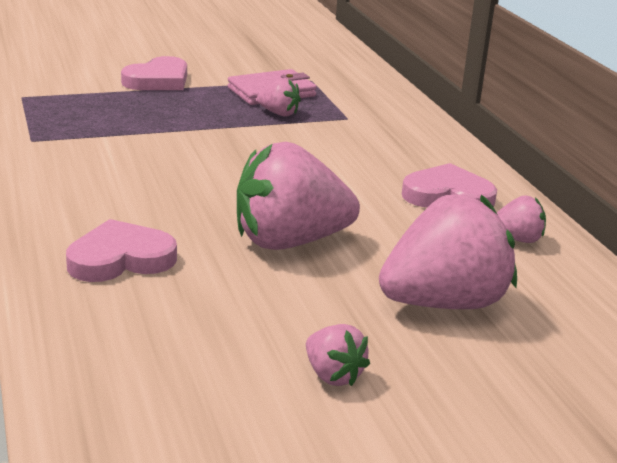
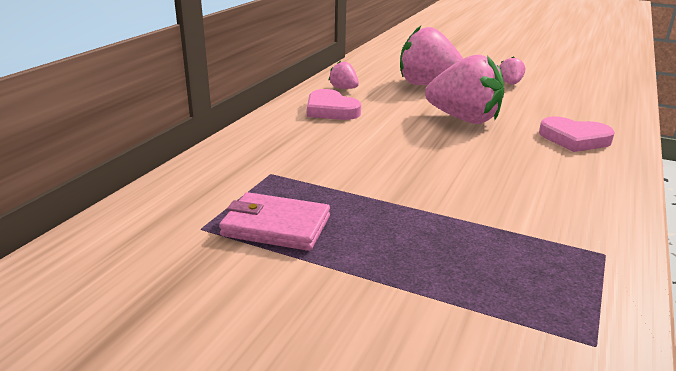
camera: 135 degrees left, 0 degrees up
(158, 80) = (374, 301): pink heart -> none
(279, 113) = (319, 197): pink strawberry -> none

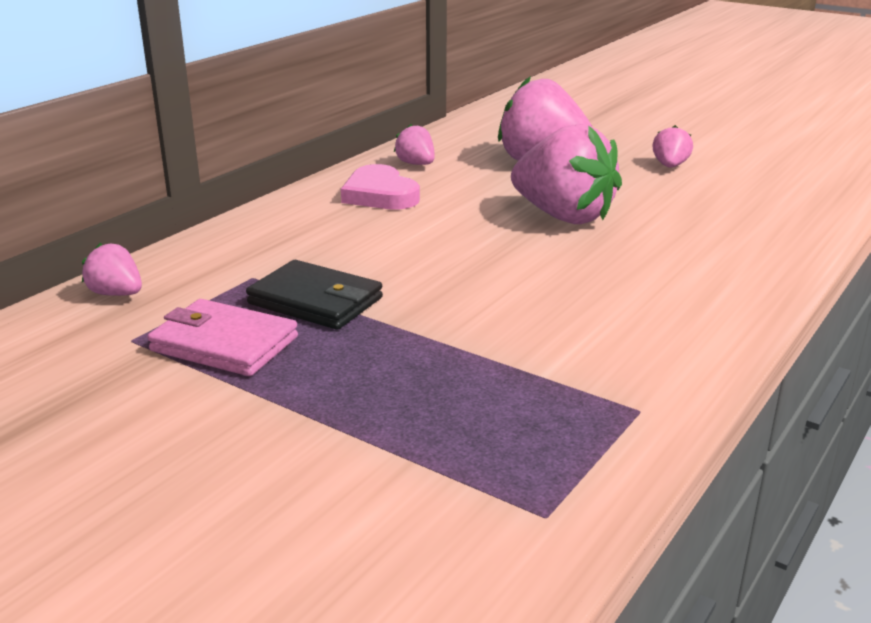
camera: 10 degrees right, 0 degrees up
(172, 192) = (116, 294): none -> pink strawberry
(327, 188) = (315, 301): none -> black wallet
(574, 139) = (710, 253): pink heart -> none

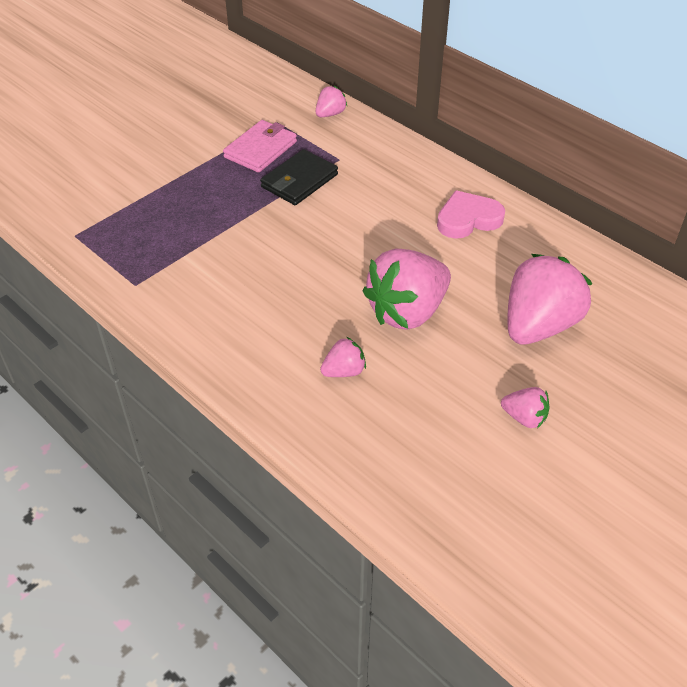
camera: 100 degrees right, 20 degrees up
(416, 164) = (538, 245): pink strawberry -> pink strawberry (344, 371)

